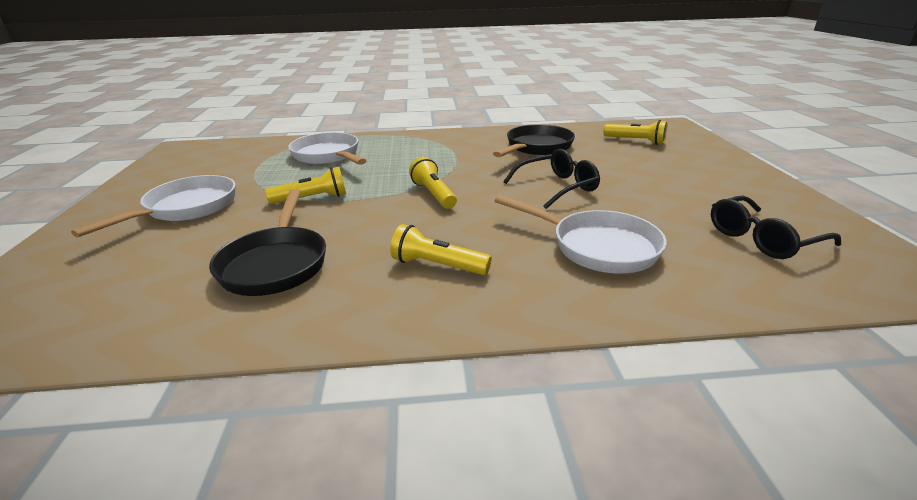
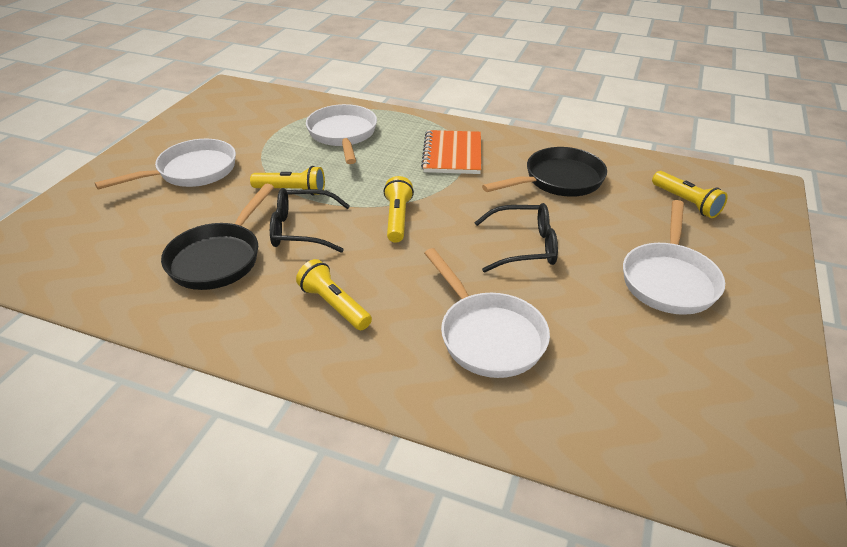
camera: 25 degrees right, 10 degrees up
(438, 149) = (452, 154): none -> orange notebook
(679, 180) = (669, 279): none -> white pan
(762, 239) = (666, 387): black glasses -> black glasses (301, 229)

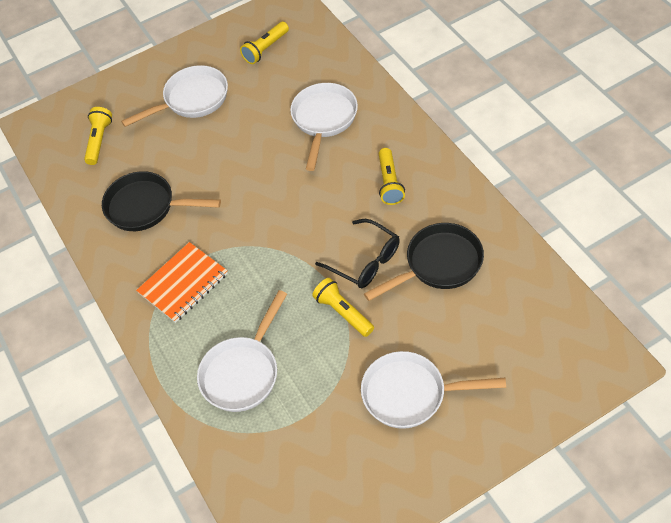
camera: 135 degrees left, 15 degrees up
(397, 218) = (292, 234): yellow flashlight -> yellow flashlight (265, 49)
(524, 246) = (239, 164): black glasses -> none

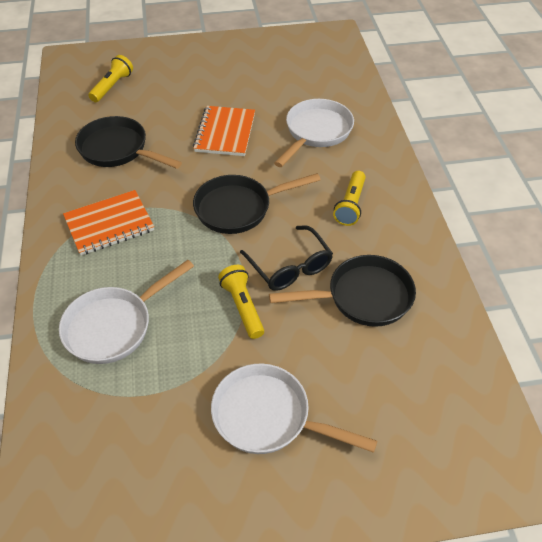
camera: 15 degrees right, 5 degrees down
(192, 100) = (208, 80): white pan -> none
(239, 151) = (225, 133): none -> orange notebook
(265, 49) = (295, 62): yellow flashlight -> none
(292, 223) = (239, 208): none -> black pan

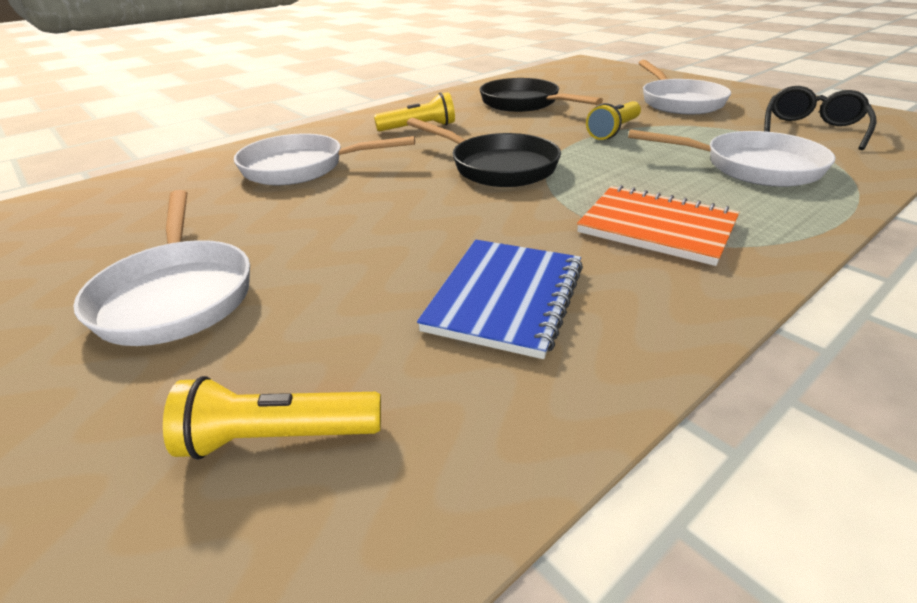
camera: 120 degrees left, 15 degrees down
(118, 150) = (505, 298): black pan -> blue notebook
(209, 78) = (177, 294): none -> white pan
(225, 133) = (355, 220): orange notebook -> none
(290, 267) = (537, 128): black glasses -> black glasses (811, 129)

